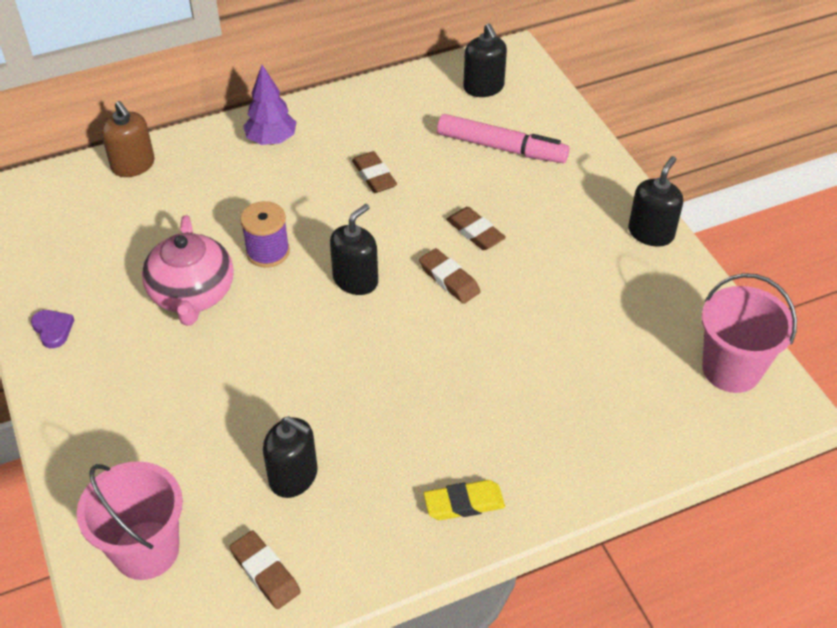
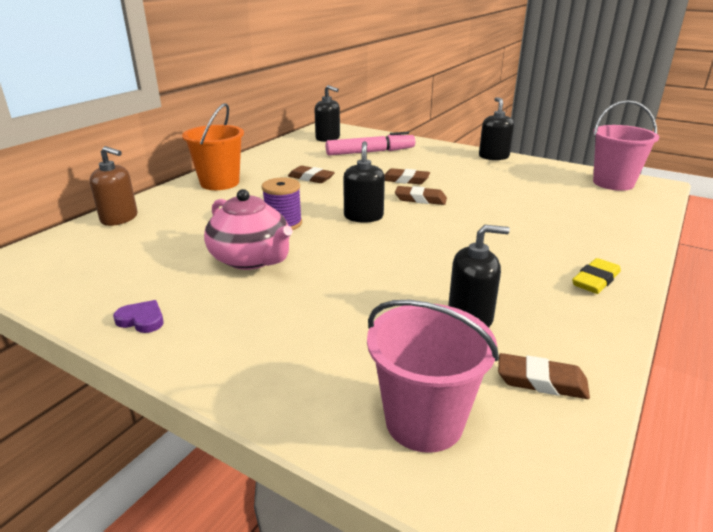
camera: 35 degrees left, 20 degrees down
(271, 140) = (220, 183): purple tree -> orange bucket

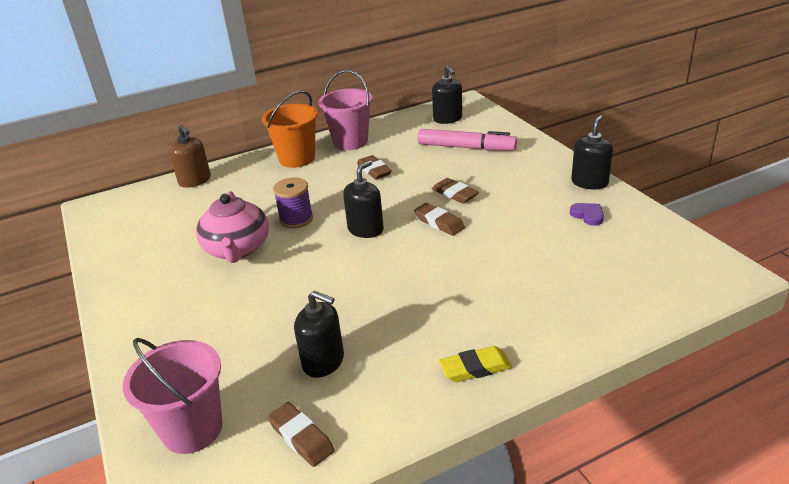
camera: 35 degrees right, 5 degrees up
(141, 320) = (125, 281): purple heart -> purple heart (588, 215)
(613, 183) = (679, 256): pink bucket -> pink bucket (350, 142)

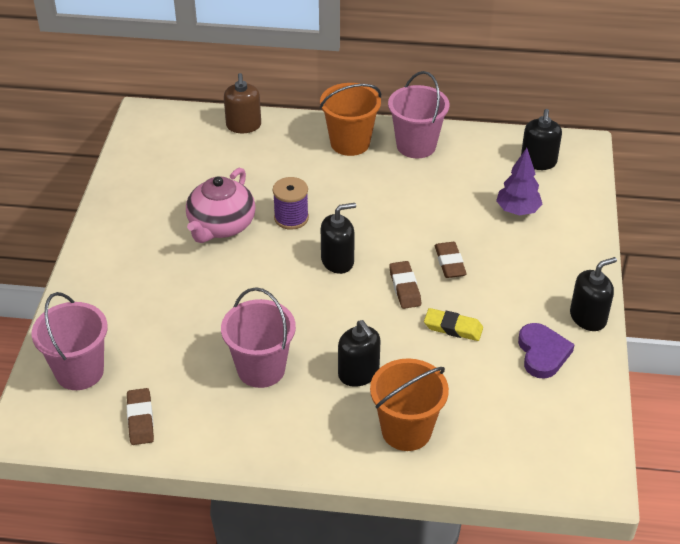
camera: 30 degrees right, 10 degrees up
(323, 361) = (201, 369): black soap dispenser -> black soap dispenser (358, 373)
(374, 170) = (405, 195): brown eraser -> none
(381, 333) = (261, 369): none -> pink bucket
(466, 147) = (517, 211): pink marker -> purple tree
(475, 368) = (300, 439): yellow eraser -> yellow eraser (453, 328)
(555, 314) = (406, 430): none -> orange bucket
(588, 215) = (542, 353): purple heart -> purple heart, size x1.62

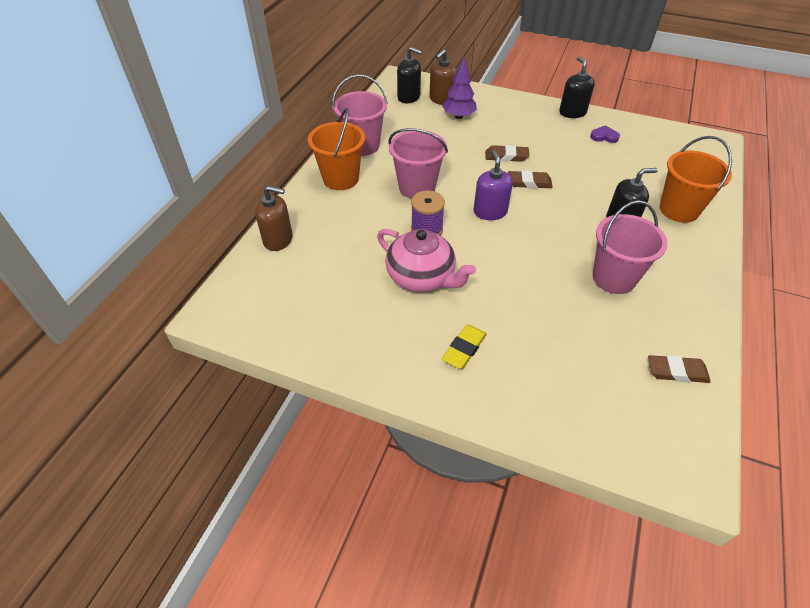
camera: 75 degrees left, 5 degrees up
(79, 371) = (612, 417): pink bucket -> pink bucket (417, 187)
(337, 261) = (490, 212): black soap dispenser -> purple soap dispenser
(453, 328) = (575, 168): yellow eraser -> yellow eraser (464, 349)
(542, 353) = (604, 136): purple heart -> purple heart, size x0.62
(549, 190) = (442, 99): none -> brown soap dispenser

